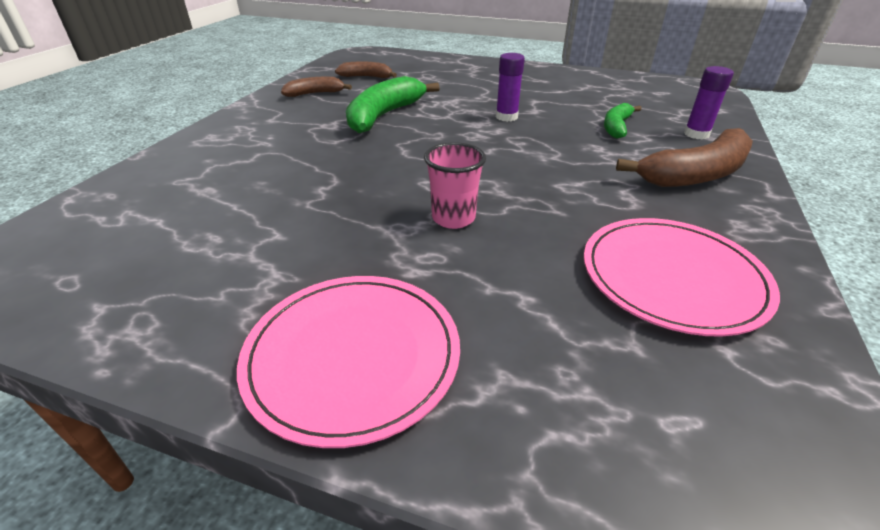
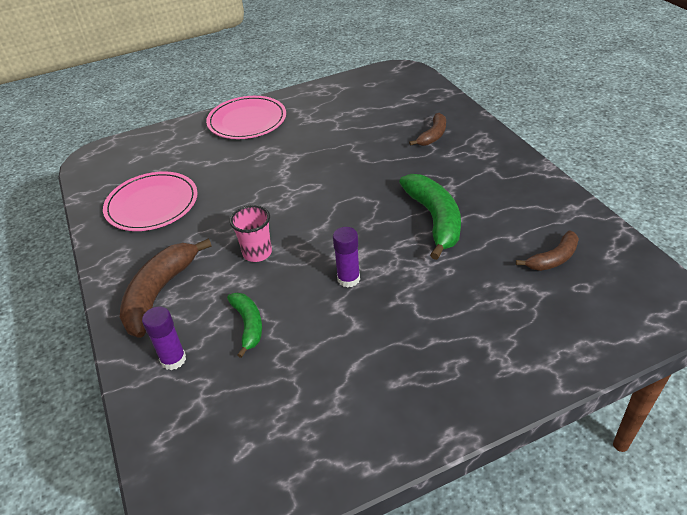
camera: 140 degrees right, 5 degrees up
(315, 93) = (532, 208): brown banana -> brown banana (433, 135)
(453, 218) = (275, 176): pink cup -> pink cup (257, 253)

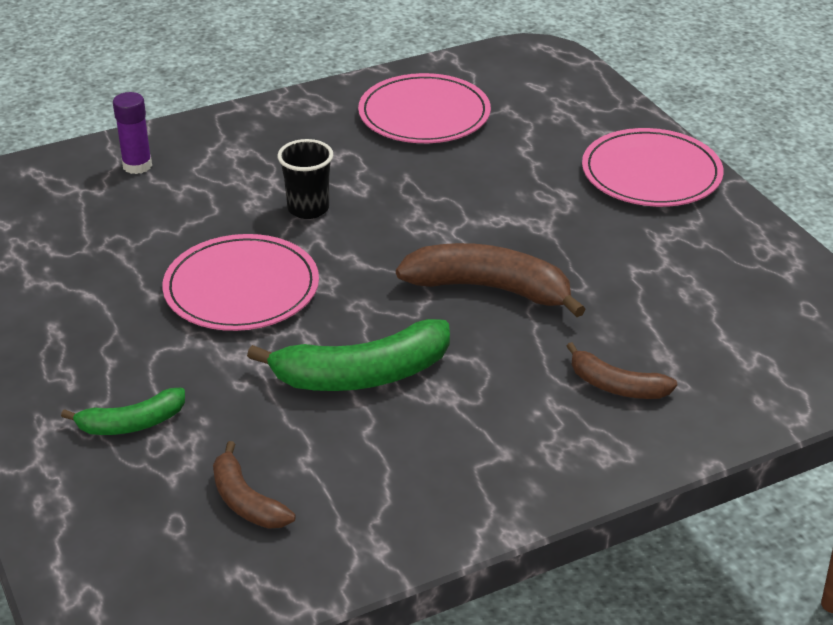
camera: 85 degrees right, 5 degrees down
(159, 293) = (246, 143): brown banana -> brown banana (490, 289)
(248, 325) = (176, 212): green banana -> green banana (131, 424)
(257, 253) = (308, 209): pink cup -> black cup
(348, 279) = (241, 288): purple glue stick -> pink plate

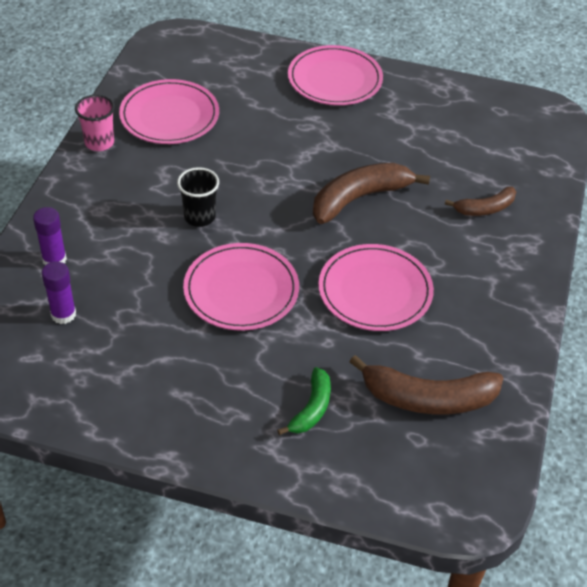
camera: 50 degrees left, 10 degrees up
(75, 209) = (63, 314): none -> purple glue stick
(246, 501) = (427, 398): brown banana -> brown banana, size x1.73
(324, 101) = (99, 143): none -> pink cup
(362, 375) = (375, 291): green banana -> pink plate

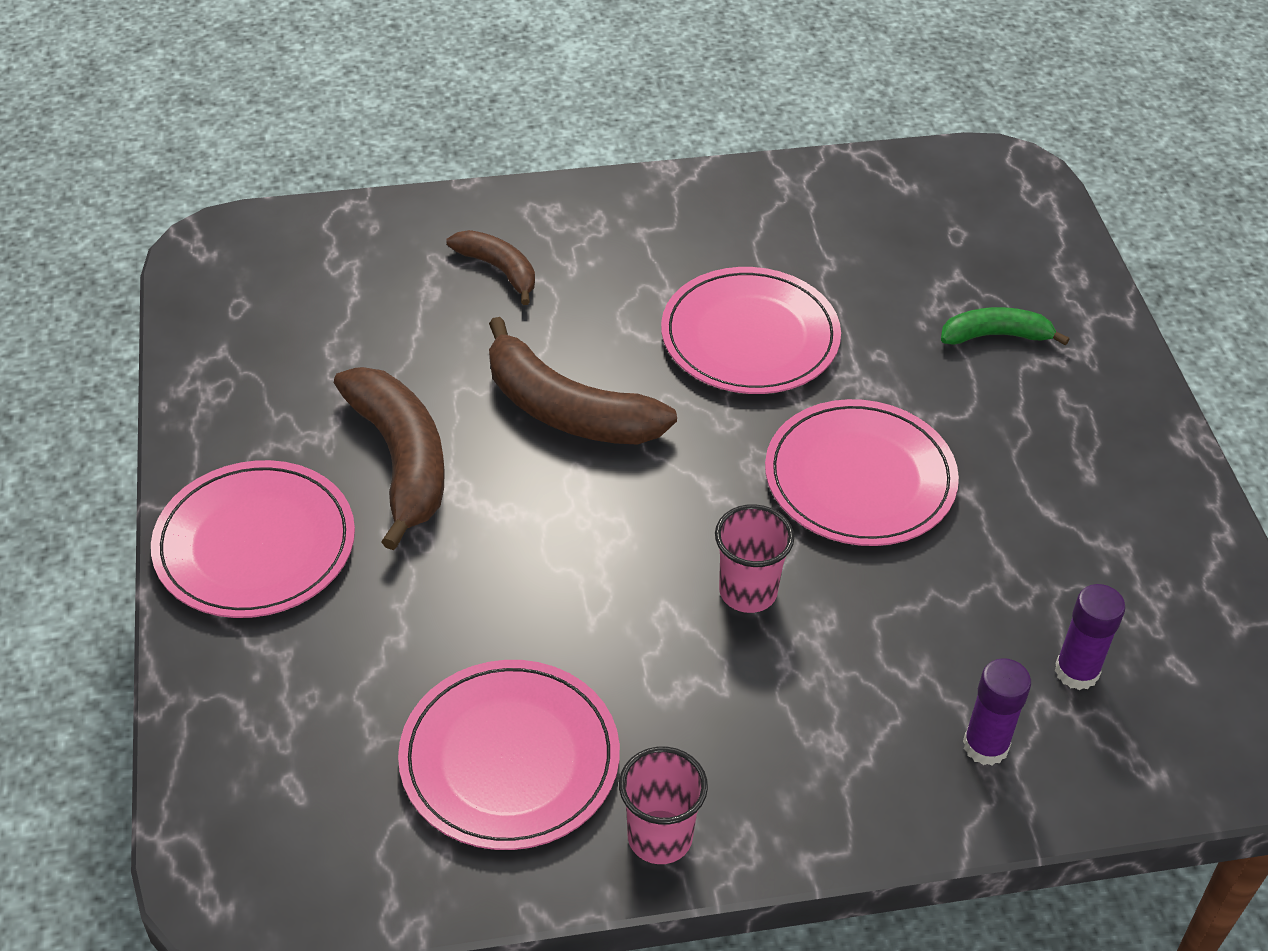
camera: 115 degrees left, 0 degrees up
(199, 217) = (748, 592): black cup -> pink cup
(427, 398) = (891, 240): brown banana -> brown banana (401, 461)

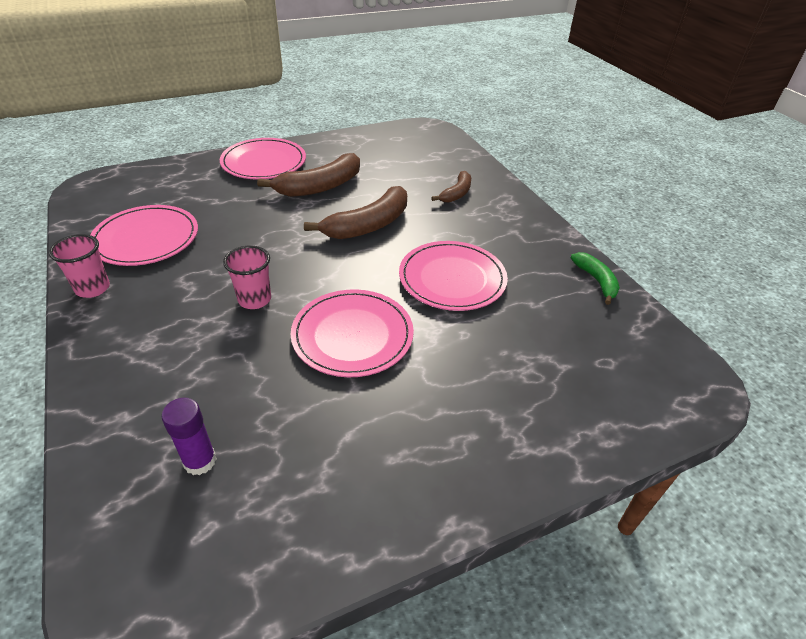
camera: 75 degrees right, 5 degrees down
(567, 410) = (368, 225): brown banana -> brown banana turned 150 degrees counterclockwise
(985, 746) = (138, 414): purple glue stick -> none
(996, 335) = (513, 392): green banana -> green banana (596, 281)

